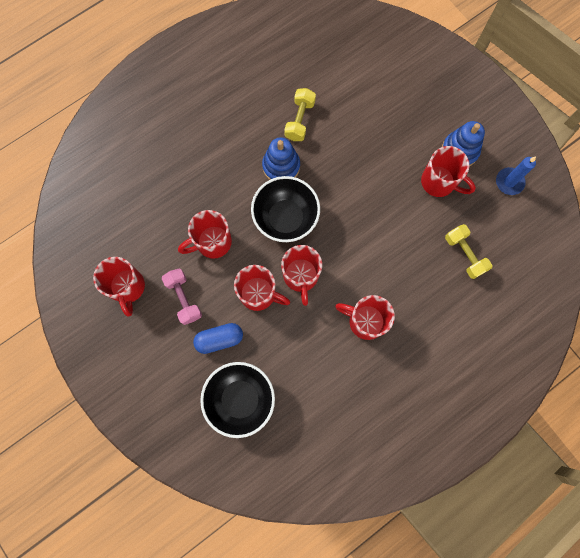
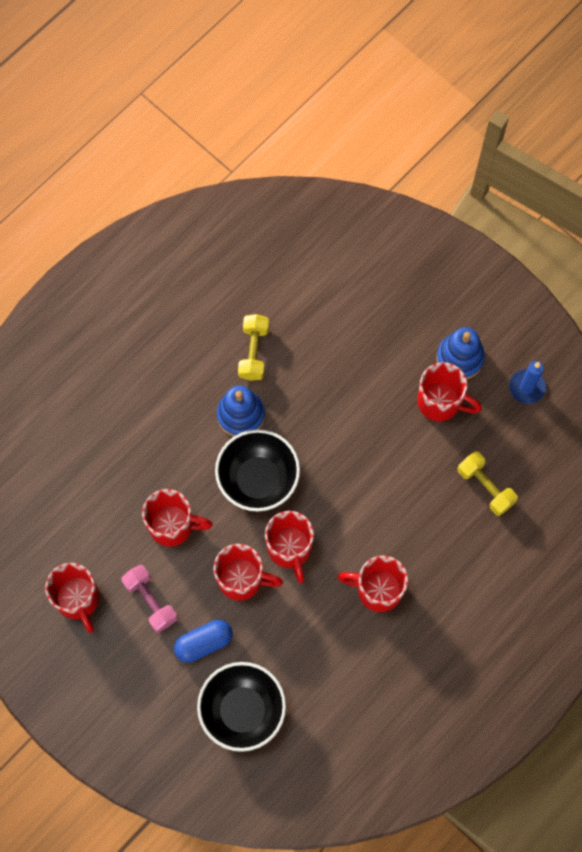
camera: 10 degrees left, 5 degrees down
(212, 242) = (173, 525): red mug -> red mug turned 135 degrees counterclockwise

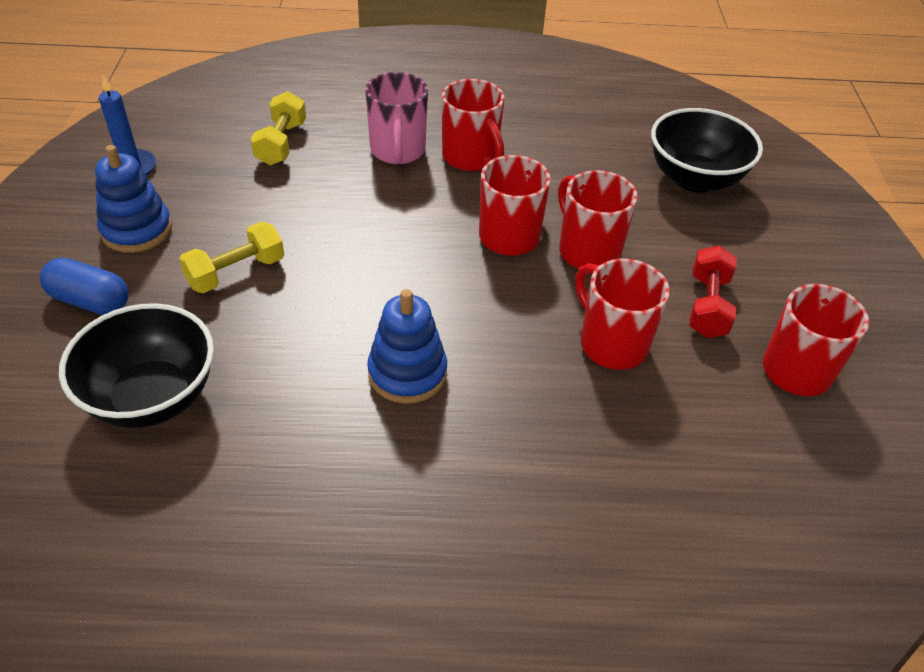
camera: 135 degrees left, 25 degrees down
(150, 601) = (707, 306): pink dumbbell -> red dumbbell
(204, 643) = (682, 239): blue capsule -> blue capsule (90, 301)
(253, 352) = (304, 419): yellow dumbbell -> yellow dumbbell (236, 272)
(258, 479) = (468, 306): black bowl -> black bowl (152, 397)
(420, 550) = (397, 151): none -> pink mug
(440, 402) = (212, 217): red mug -> none

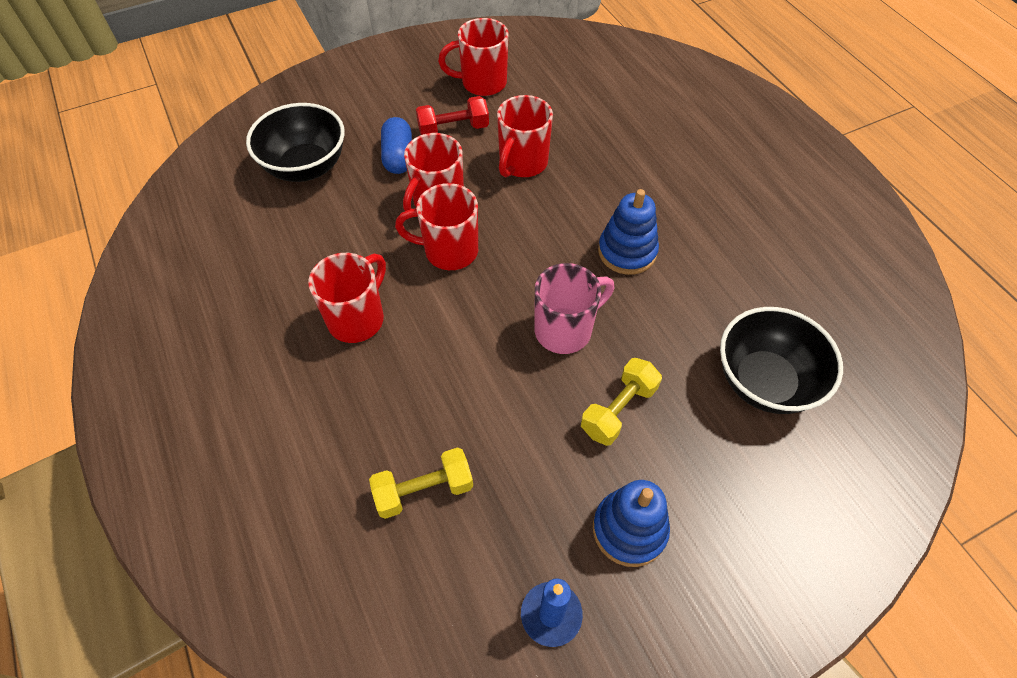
camera: 115 degrees left, 10 degrees up
(90, 301) = (728, 497): blue capsule -> blue capsule (398, 156)
(236, 272) = (618, 410): yellow dumbbell -> yellow dumbbell turned 75 degrees counterclockwise
(397, 151) = (379, 380): pink mug -> pink mug (565, 330)

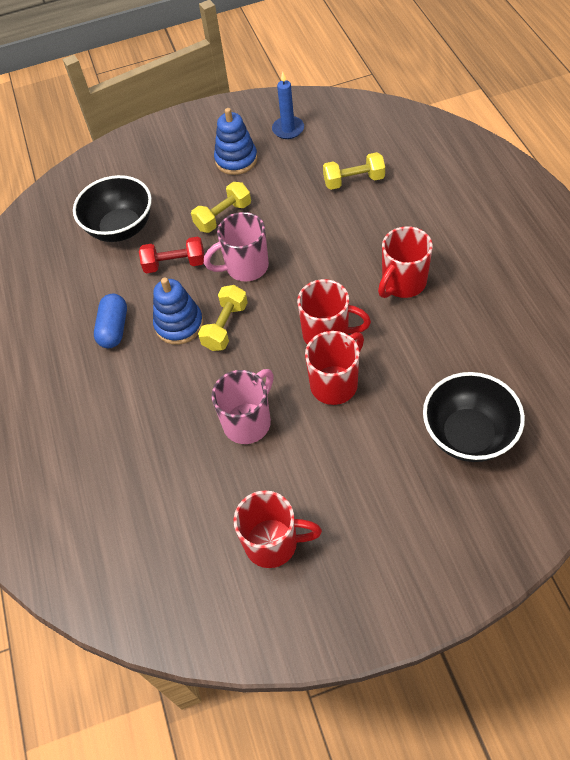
camera: 165 degrees left, 0 degrees up
(398, 156) = (372, 440): blue capsule -> blue capsule (114, 328)
(453, 129) = (313, 473): red dumbbell -> red dumbbell (175, 264)
(522, 163) = (248, 422): red mug -> pink mug
(571, 253) = (225, 326): none -> yellow dumbbell

